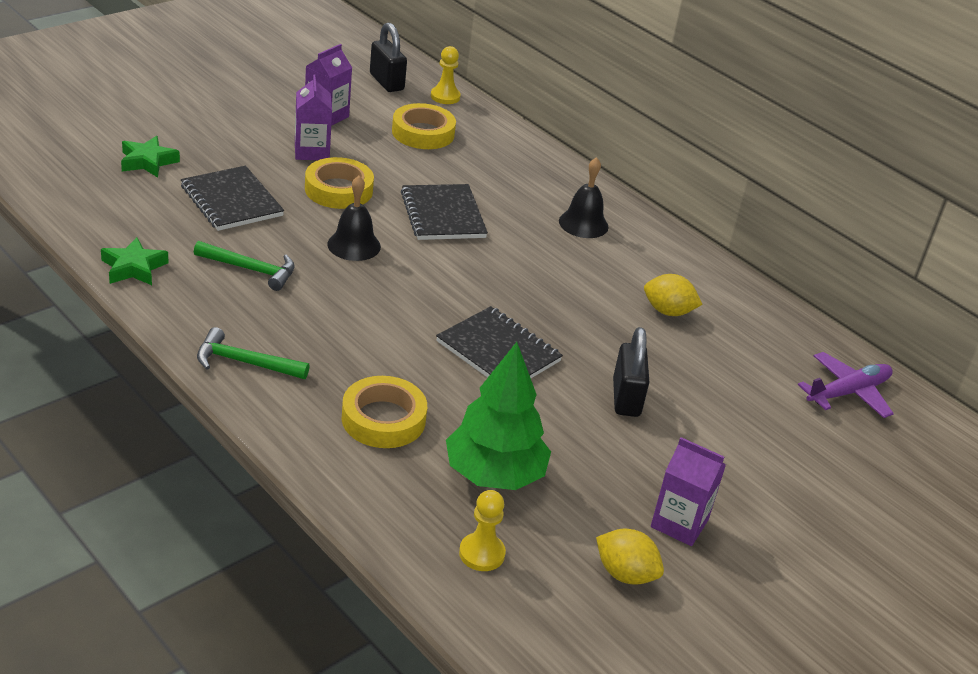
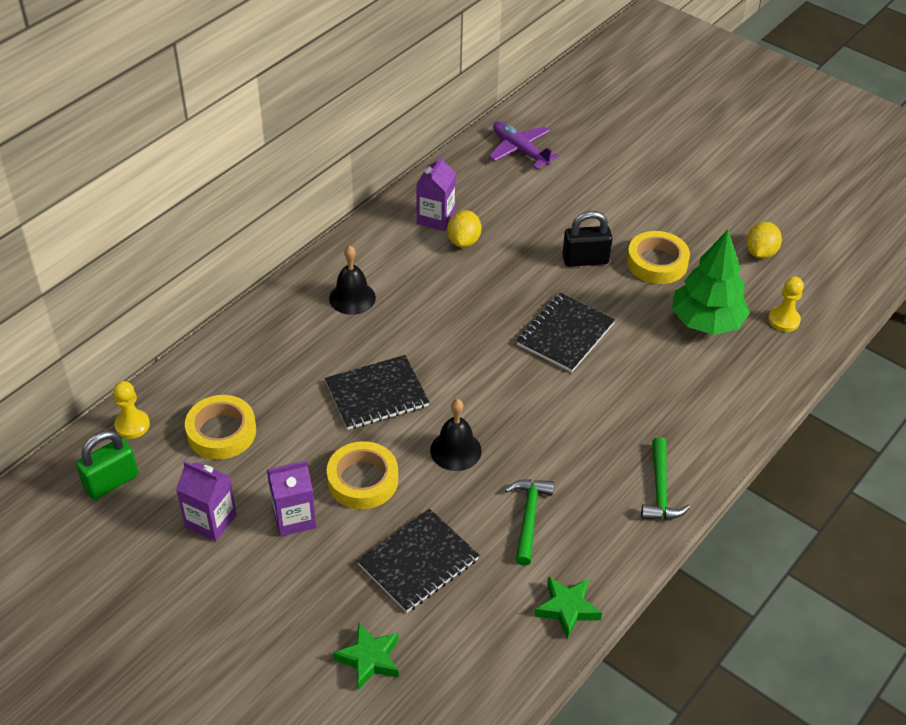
camera: 95 degrees left, 10 degrees up
(383, 419) = (681, 390): yellow tape -> yellow tape (657, 262)
(386, 82) = (111, 482): black padlock -> green padlock
(679, 523) = (700, 230): purple carton -> purple carton (436, 218)

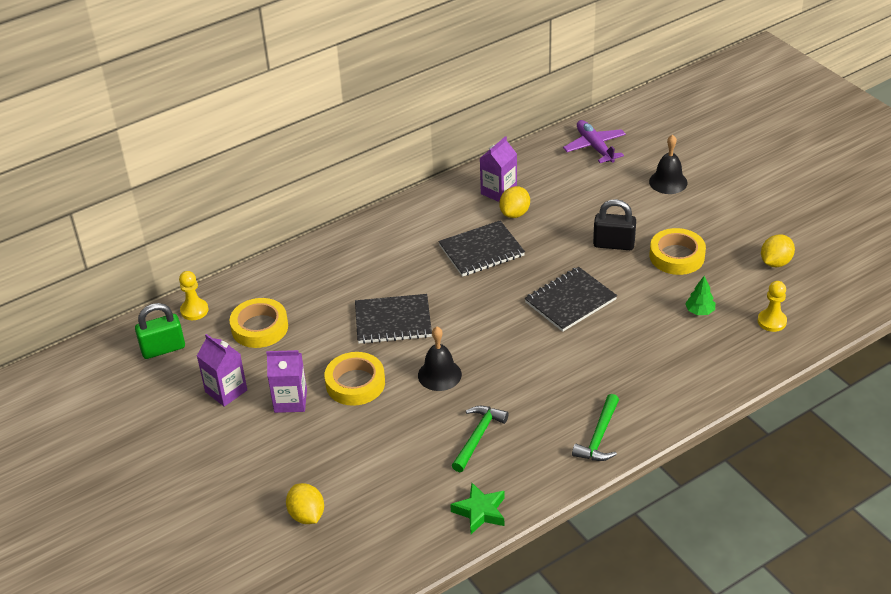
camera: 20 degrees right, 5 degrees down
(352, 298) = (403, 243): black bell -> black bell (668, 182)
(369, 659) = (307, 515): green star -> yellow lemon
(418, 562) = (374, 453): black notebook -> black notebook (481, 251)
(706, 322) = (699, 311): green tree -> green tree, size x0.43

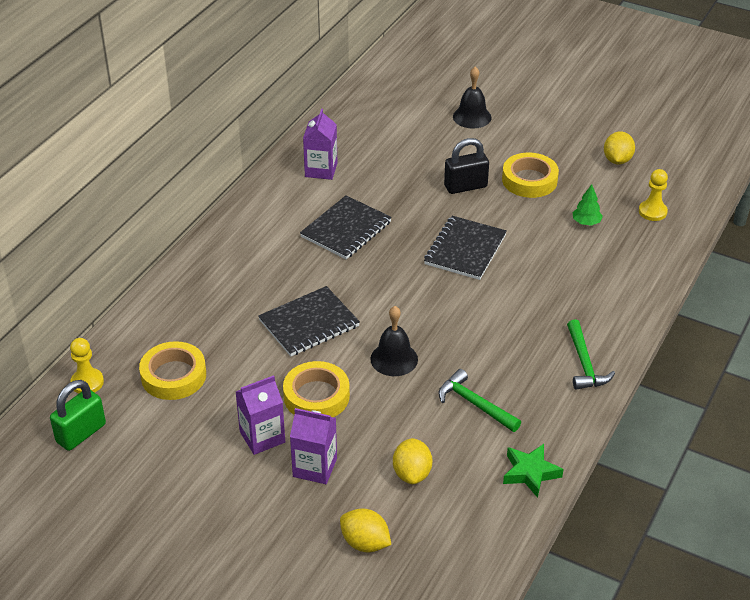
camera: 30 degrees left, 0 degrees up
(226, 391) = (185, 452): purple carton -> purple carton (315, 467)
(478, 437) = (475, 404): green hammer -> green hammer turned 45 degrees counterclockwise
(515, 213) = (352, 185): yellow lemon -> yellow lemon (412, 473)
(595, 147) = (381, 104): purple plane -> none

